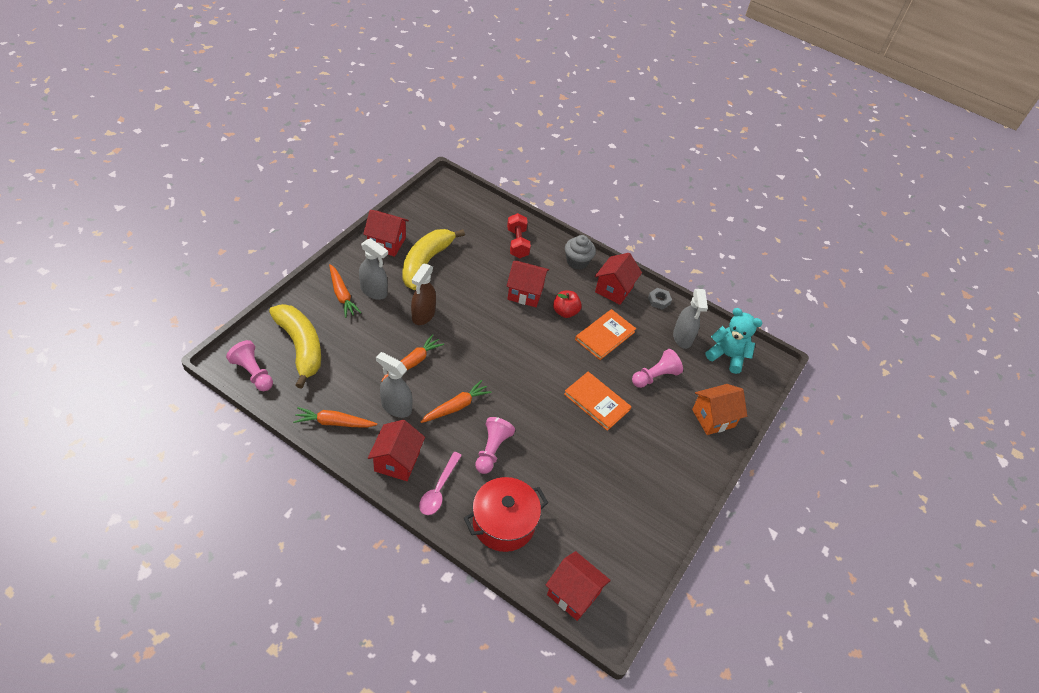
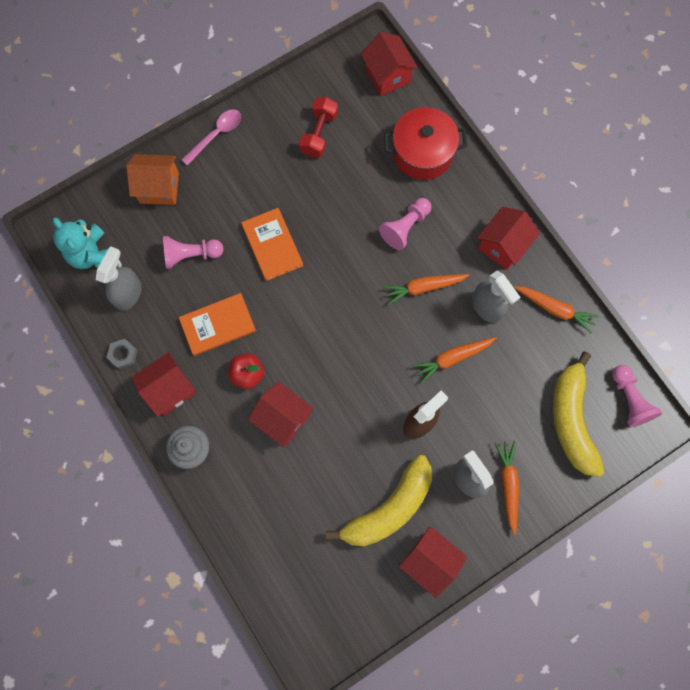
camera: 150 degrees left, 25 degrees up
(439, 489) = (471, 204): pink spoon -> pink spoon (216, 135)
(517, 243) = (255, 506): red dumbbell -> red dumbbell (319, 133)

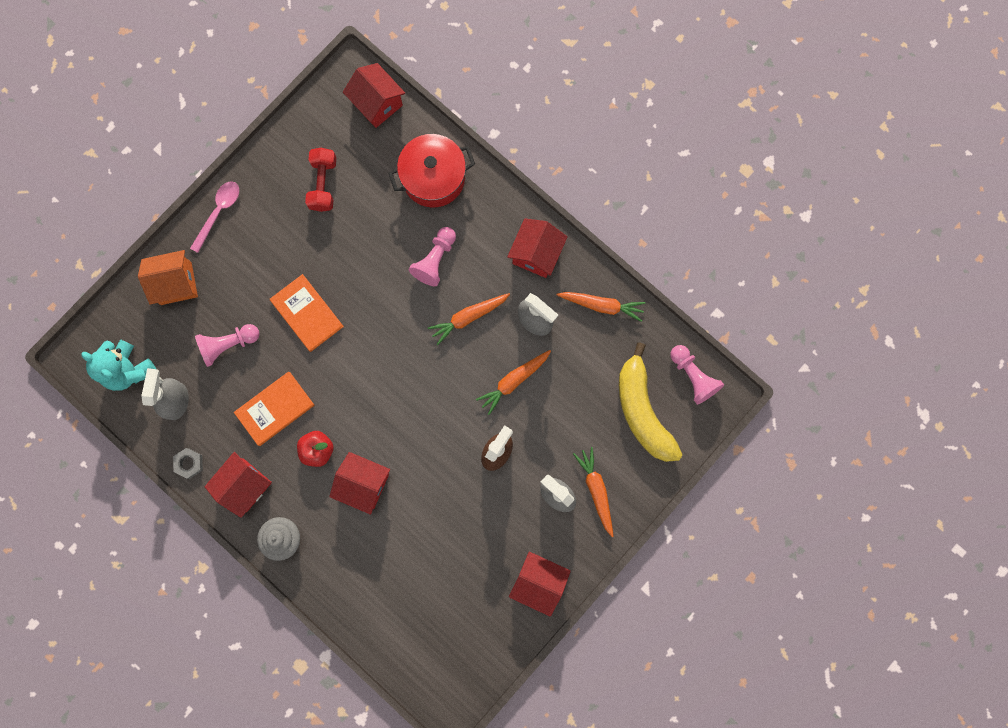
camera: 15 degrees left, 5 degrees up
(389, 508) = (488, 543): yellow banana -> none

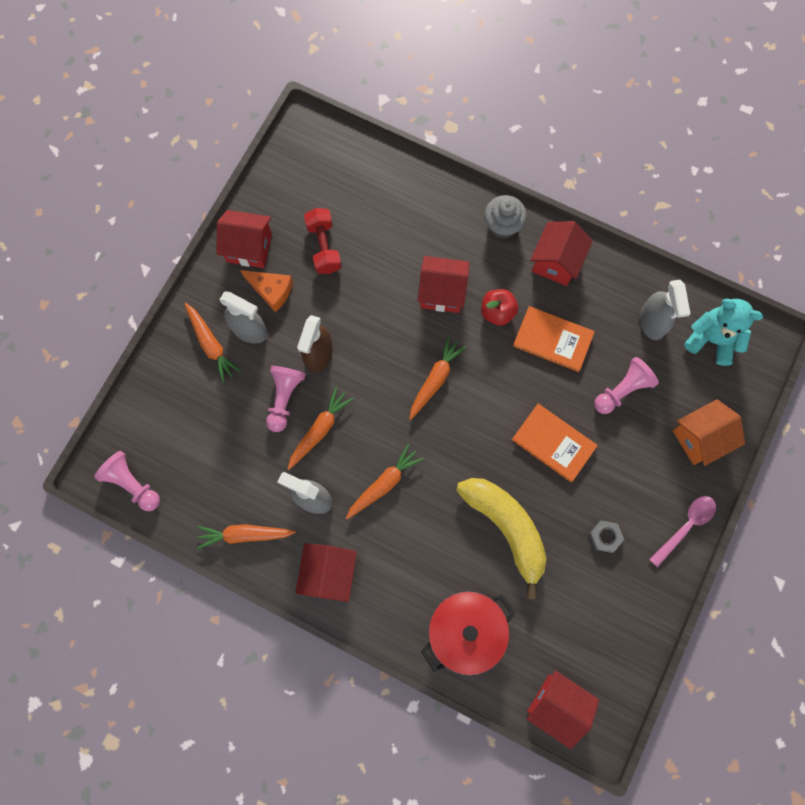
camera: 165 degrees right, 5 degrees down
(189, 463) = (616, 268): grey nut -> grey nut (605, 537)
(218, 212) = (685, 526): pink spoon -> pink spoon turned 150 degrees counterclockwise
(275, 409) = (552, 340): orange book -> orange book turned 75 degrees clockwise
(323, 184) = (585, 590): red dumbbell -> red dumbbell (324, 247)
(395, 400) = (435, 379): none -> orange carrot
(435, 260) = (436, 536): pink pawn -> pink pawn (284, 398)
(527, 530) = (271, 291): none -> orange cheese
(642, 410) = (179, 434): yellow banana -> yellow banana (506, 528)

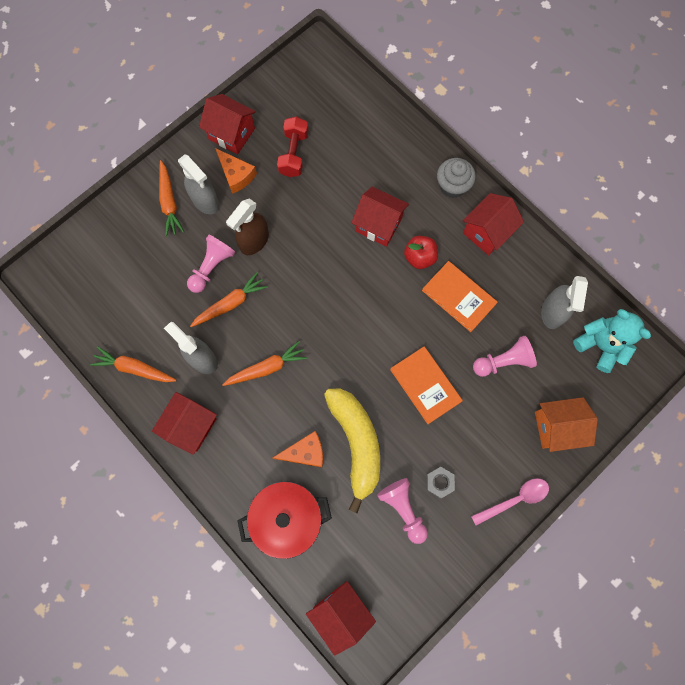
camera: 20 degrees right, 0 degrees up
(132, 484) = (61, 293): pink pawn -> pink pawn (403, 509)
(435, 379) = (344, 296): orange carrot -> none
(458, 557) = (305, 452): none -> orange cheese

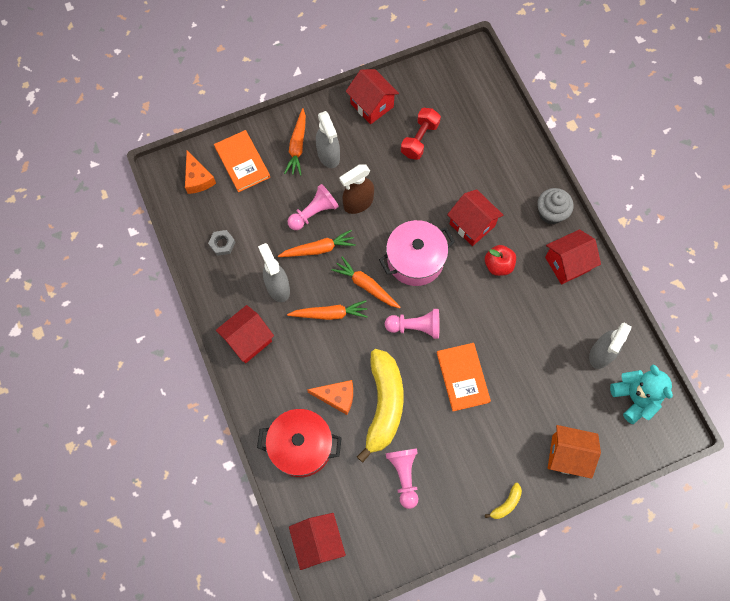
camera: 20 degrees right, 5 degrees down
(134, 368) = (218, 275): orange carrot -> orange carrot (366, 285)
(236, 175) = (363, 141): orange cheese -> orange cheese (198, 178)
(334, 281) = (415, 260): none -> pink pot
(439, 482) = (444, 465): grey nut -> grey nut (222, 244)
(458, 297) = (520, 311): orange book -> orange book (242, 162)
(503, 361) = (540, 381): pink pawn -> pink pawn (415, 327)
(515, 499) = (506, 504): pink spoon -> yellow banana

